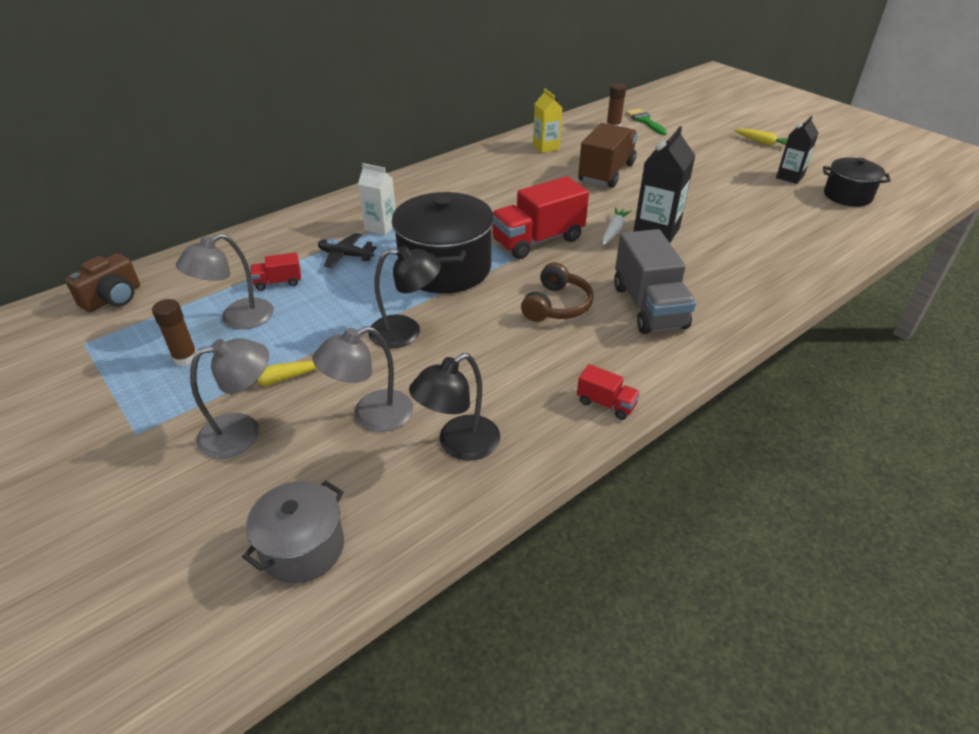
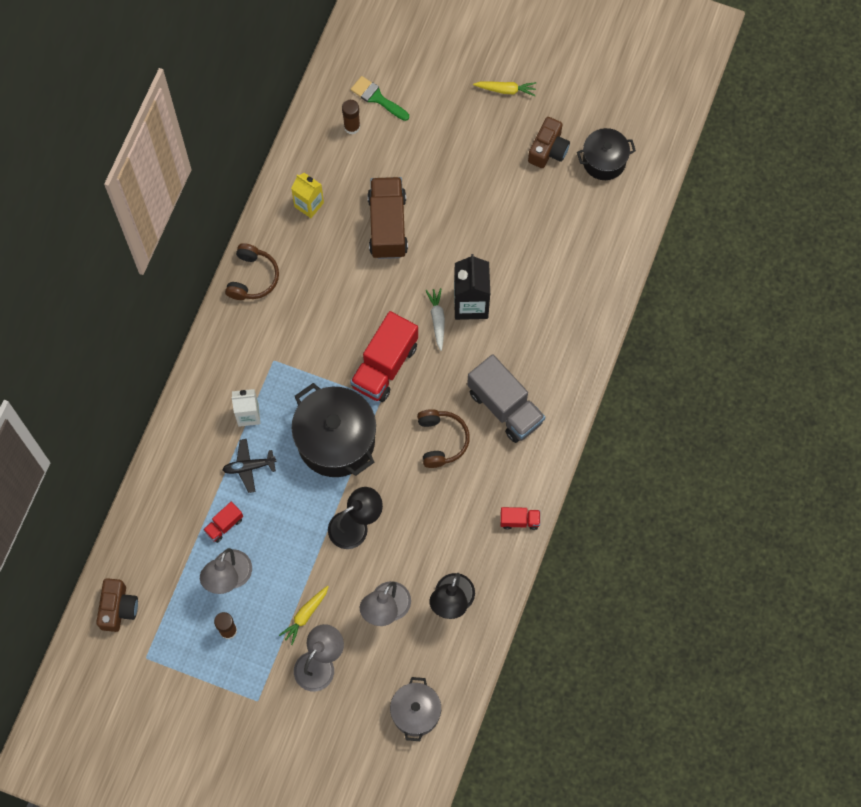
camera: 30 degrees left, 30 degrees up
(464, 164) = (252, 277): none -> brown headphones
(790, 177) = (548, 150): black carton -> brown camera

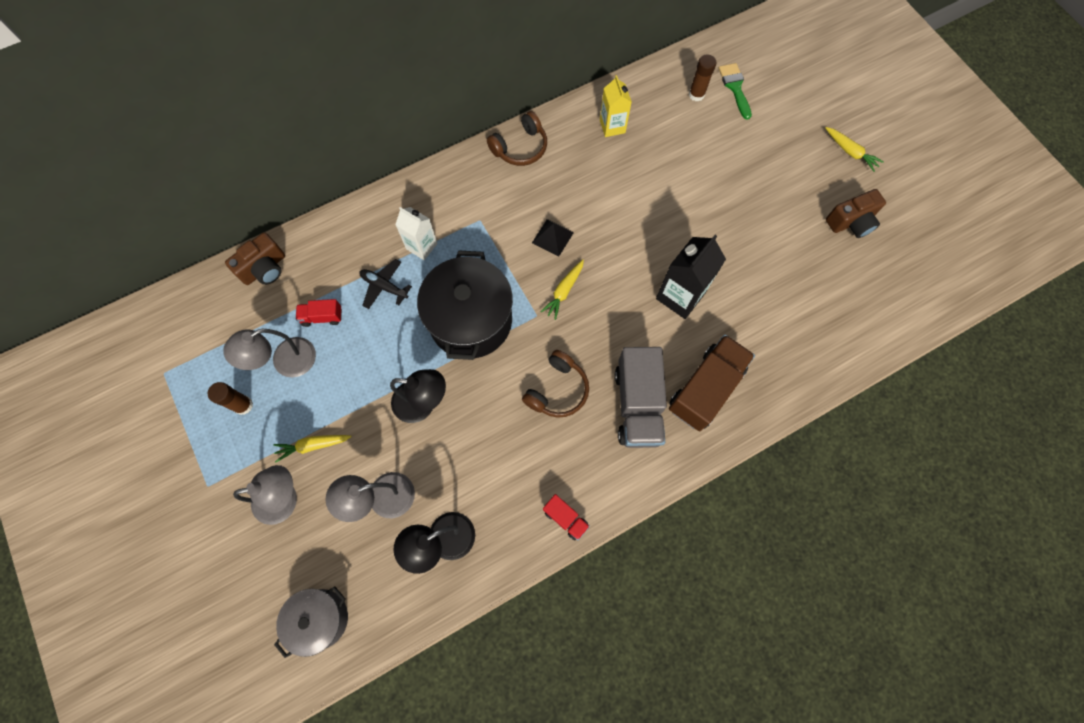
camera: 40 degrees right, 0 degrees up
(118, 608) = (183, 316): brown camera -> brown camera (264, 268)
(341, 331) = (552, 237): none -> black pyramid
(384, 366) = (564, 291): red truck -> yellow carrot
(387, 225) = (662, 185): brown truck -> brown truck (705, 389)
(437, 319) = (640, 287): white carrot -> none
(604, 161) = (896, 265): black pot -> none

